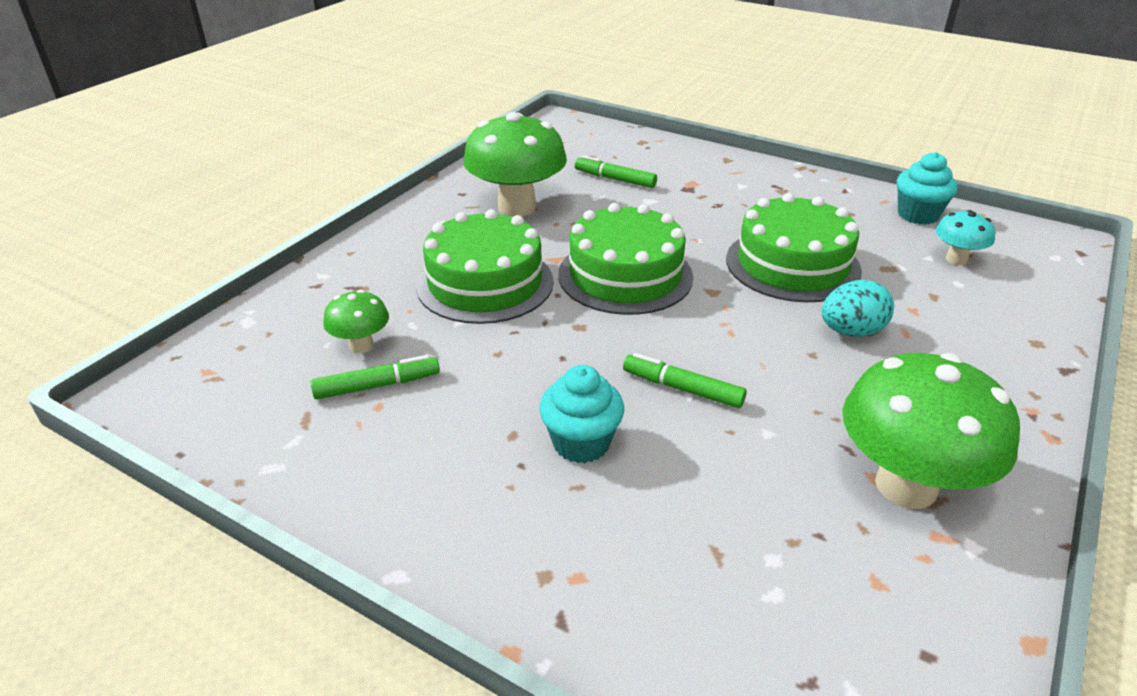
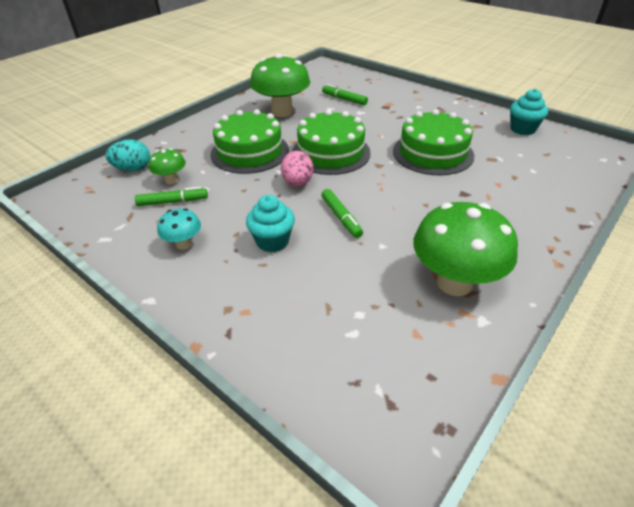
camera: 10 degrees right, 5 degrees up
(587, 333) = (297, 183): none -> pink egg
(682, 389) = (341, 217): green marker -> green marker turned 150 degrees counterclockwise
(851, 331) = (454, 193): turquoise egg -> turquoise egg (133, 169)
(956, 259) = (537, 156): turquoise mushroom -> turquoise mushroom (184, 244)

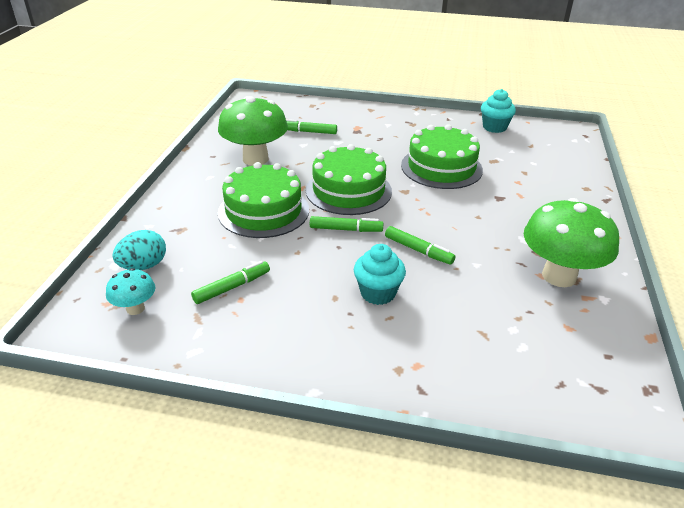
camera: 30 degrees left, 5 degrees down
(171, 180) = (205, 265): green mushroom -> none
(184, 244) = (291, 326): turquoise mushroom -> turquoise mushroom (135, 308)
(297, 183) = (345, 229): pink egg -> green marker

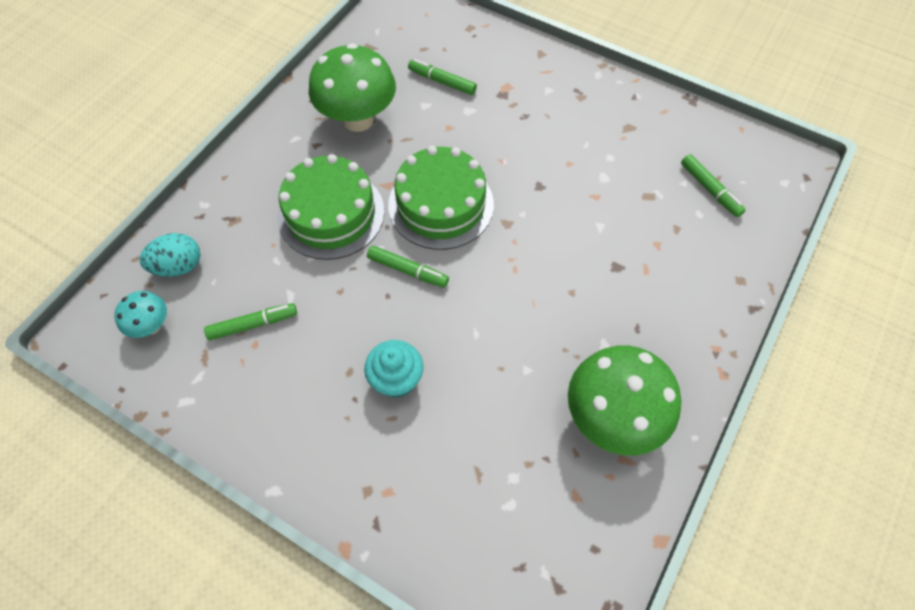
camera: 20 degrees right, 25 degrees up
(418, 250) = (472, 328): green marker -> green marker (710, 189)
(441, 167) = (574, 192): green cake -> none
(494, 127) = (687, 130): turquoise cupcake -> none

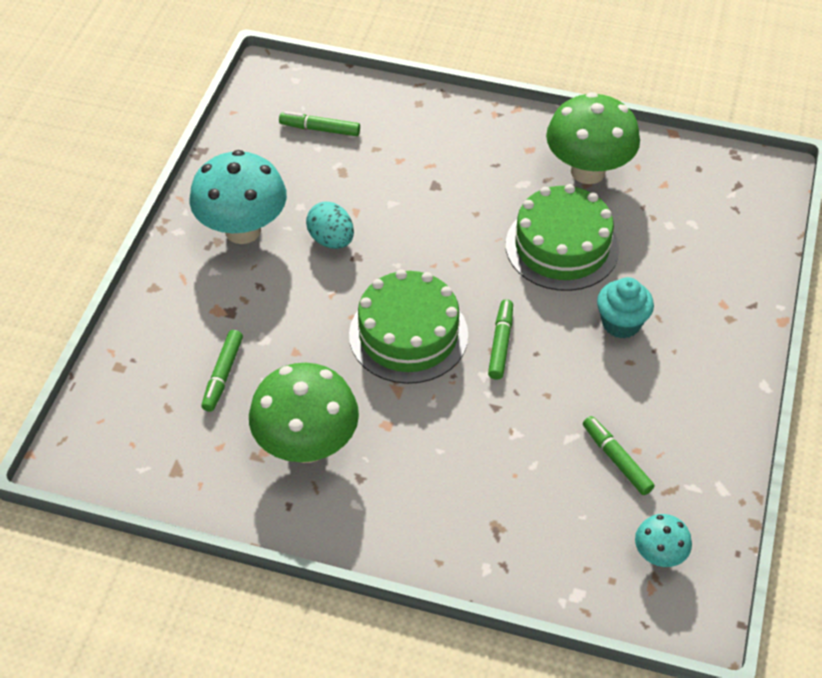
camera: 105 degrees left, 10 degrees down
(179, 266) = (578, 559): turquoise egg -> turquoise egg (331, 240)
(331, 214) = (455, 432): green cake -> green cake (562, 246)
(589, 114) = (243, 230): none -> turquoise mushroom
(710, 189) = (320, 129): green marker -> green marker turned 120 degrees counterclockwise

